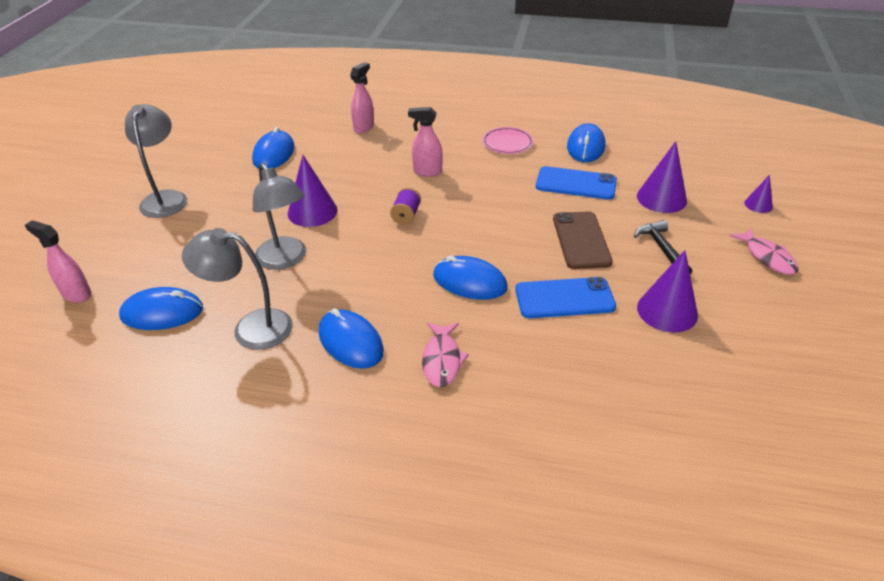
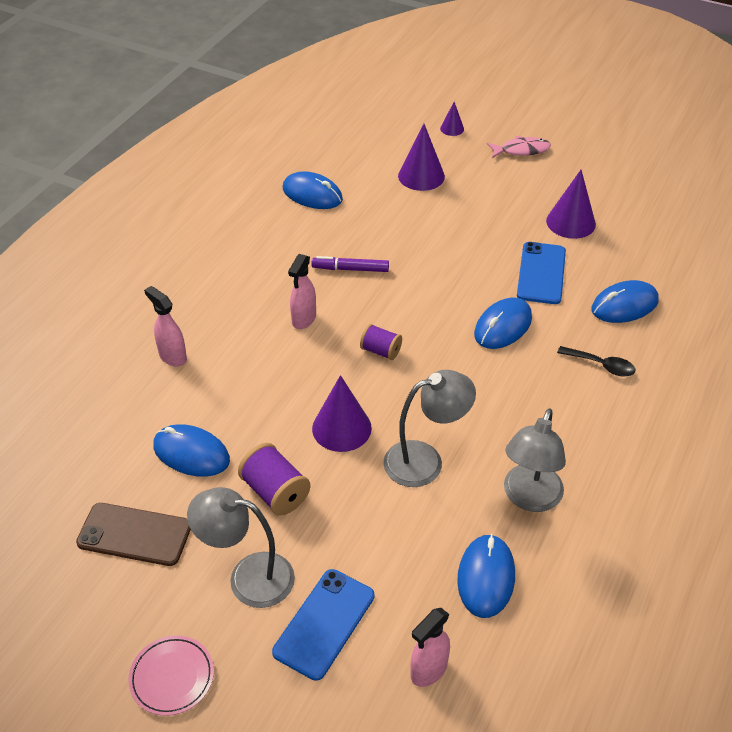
camera: 75 degrees left, 5 degrees up
(242, 194) = (275, 492): none -> purple spool
(350, 342) = (566, 423): blue mouse -> blue mouse (624, 305)
(442, 360) = (601, 365): pink fish -> black spoon
(500, 183) = (350, 269): none -> purple marker
(507, 143) = (276, 246): pink plate -> pink plate (172, 677)
(576, 184) = (375, 219): blue phone -> blue phone (324, 623)
(581, 240) = (465, 241): brown phone -> brown phone (134, 534)
(661, 248) = (492, 199): black hammer -> none

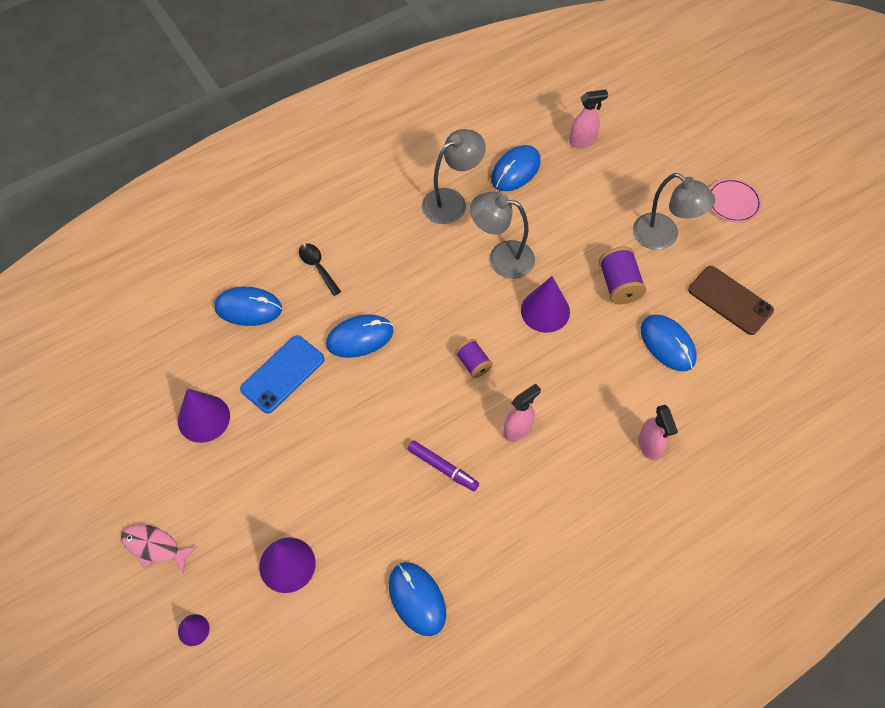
camera: 150 degrees left, 15 degrees up
(324, 623) = (629, 190): blue phone -> none

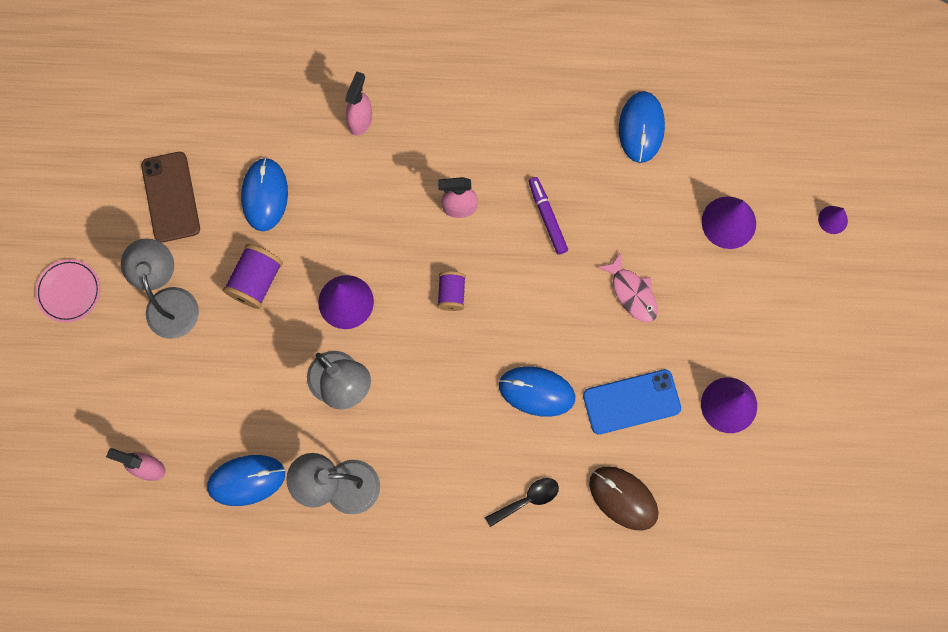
camera: 145 degrees left, 15 degrees up
(154, 547) = (831, 310): pink fish -> pink fish (632, 293)
(248, 308) = (623, 498): blue mouse -> brown mouse
(317, 267) = (527, 500): black spoon -> black spoon turned 120 degrees counterclockwise

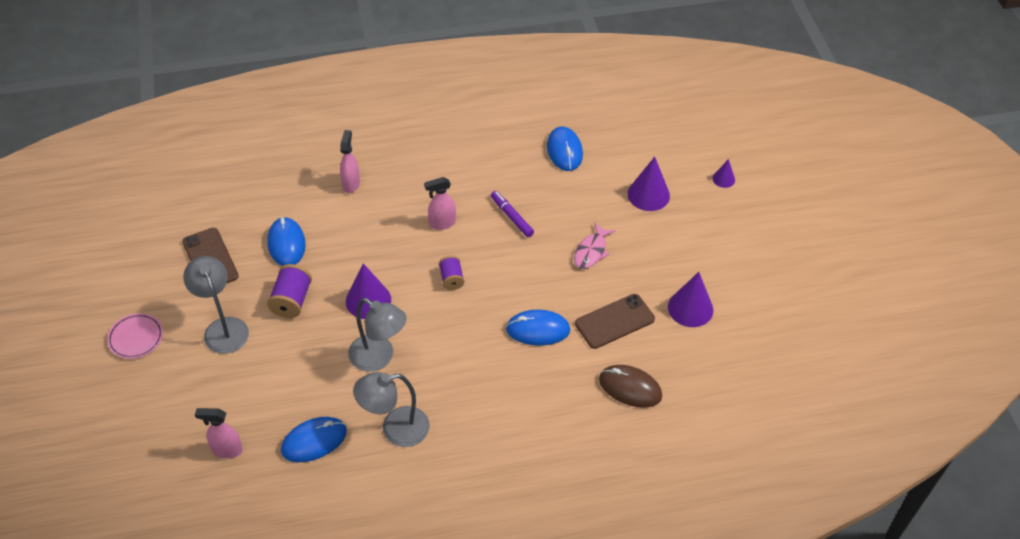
camera: 15 degrees left, 25 degrees down
(527, 500) = (553, 405): black spoon -> none
(631, 402) = (614, 321): blue phone -> brown phone
(632, 293) = (591, 251): pink fish -> pink fish turned 75 degrees clockwise

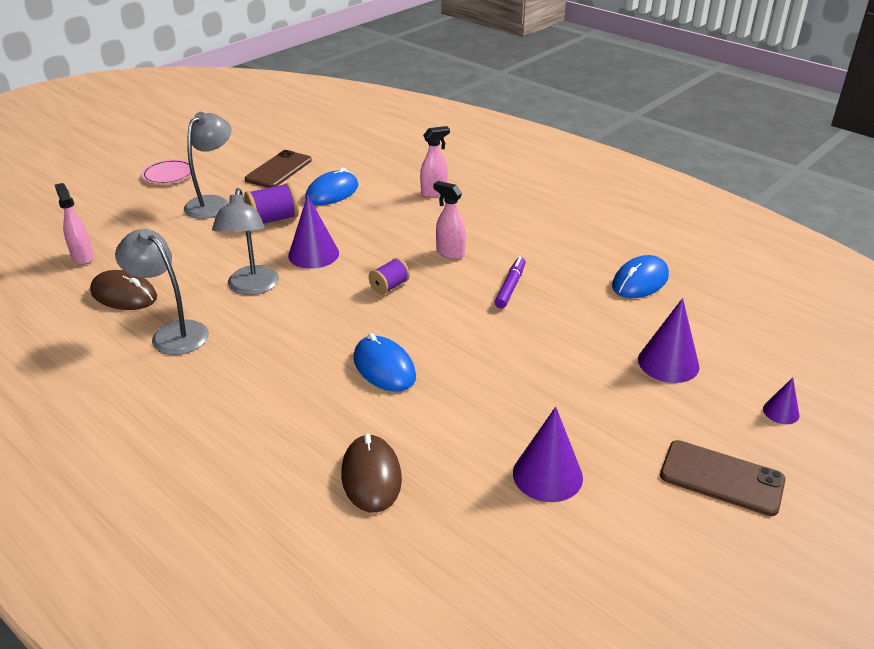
camera: 55 degrees right, 15 degrees down
(314, 441) = (124, 295): blue mouse -> brown mouse
(591, 251) = (533, 357): pink fish -> none
(614, 321) = (456, 419): brown phone -> brown phone (721, 478)

